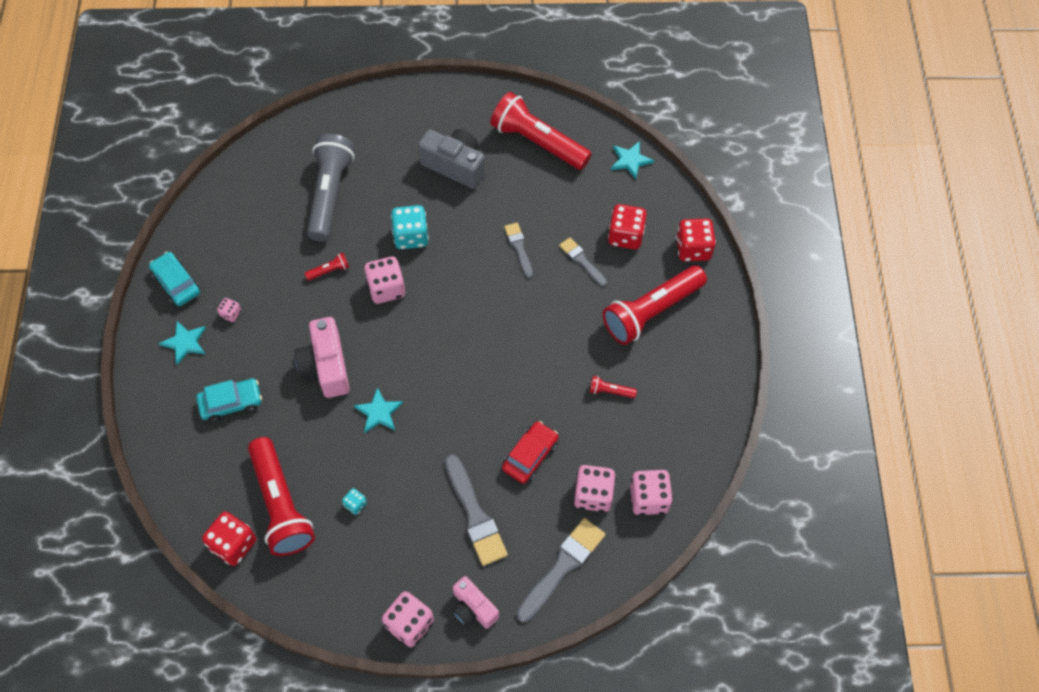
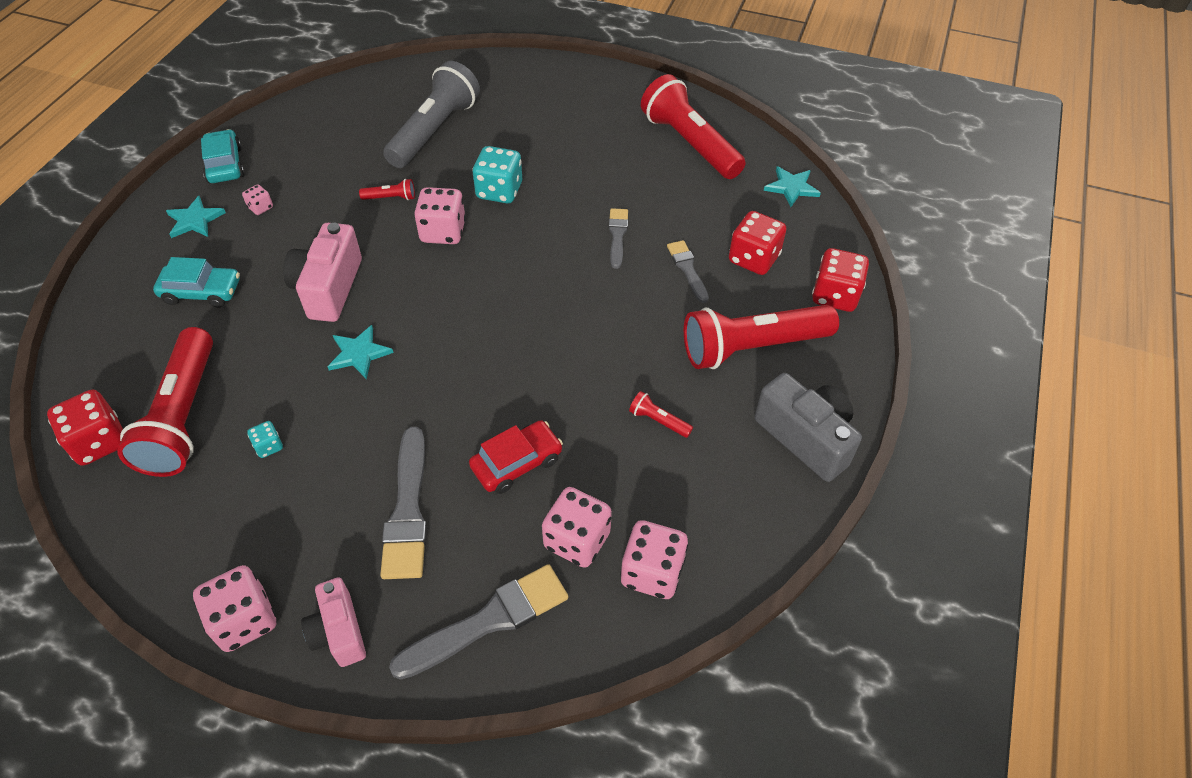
camera: 20 degrees right, 10 degrees down
(455, 166) = (584, 141): grey camera -> grey camera (806, 438)

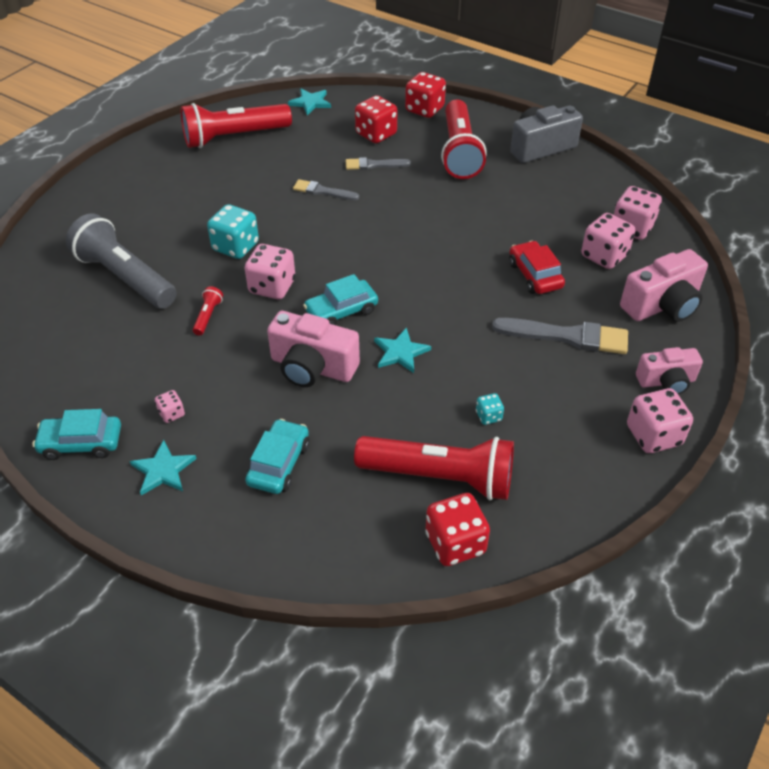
camera: 75 degrees left, 5 degrees down
(416, 293) = (341, 311): none -> turquoise car
(488, 621) = (662, 305): grey brush -> pink camera
(658, 421) = (512, 204): red flashlight -> none

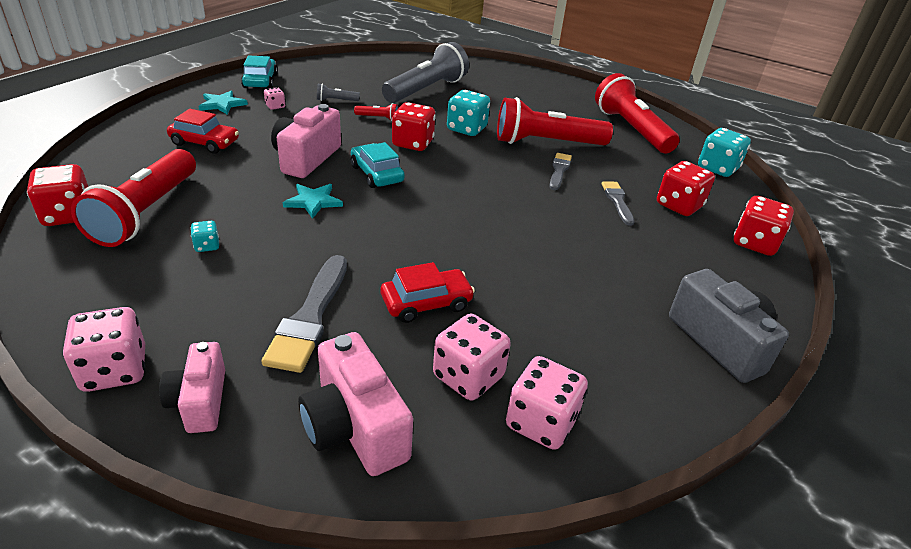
camera: 85 degrees right, 10 degrees down
(154, 357) = (336, 100): none -> grey flashlight
(272, 287) = (413, 143): pink dice -> red dice
(279, 463) = (205, 143): turquoise car -> red car
(310, 103) = (717, 168): turquoise star -> turquoise dice
(459, 152) = (671, 264): red flashlight -> red flashlight (546, 143)

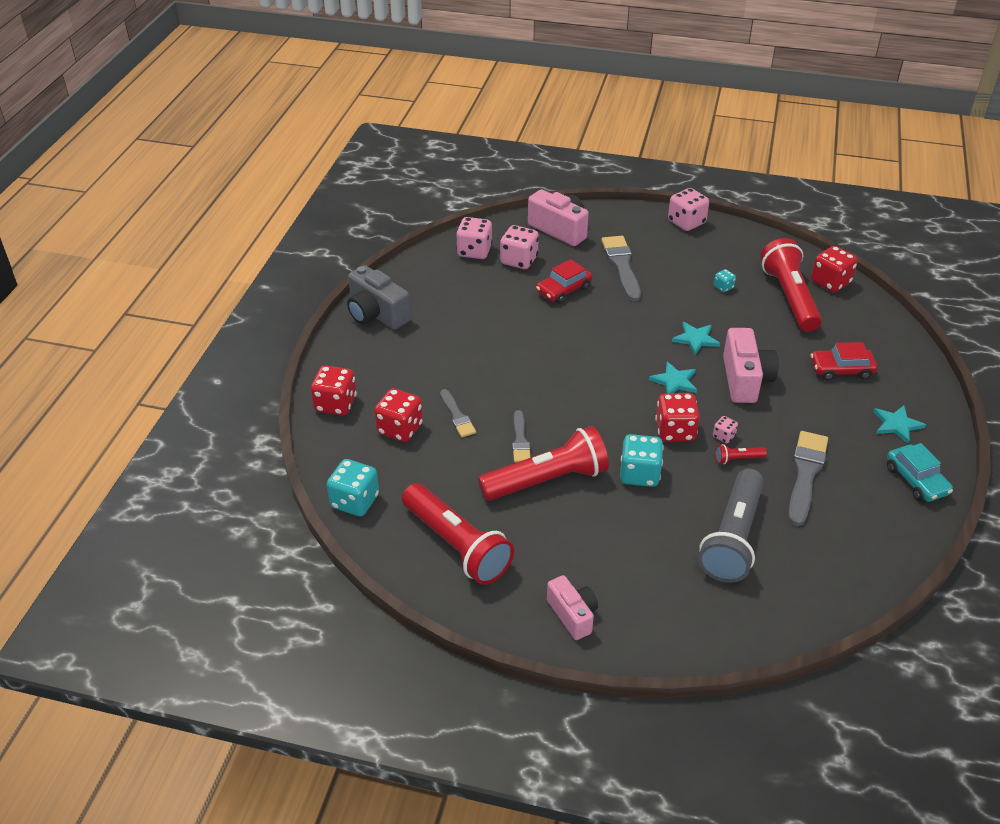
camera: 165 degrees right, 5 degrees up
(200, 401) = (635, 222): pink camera -> pink camera (573, 615)
(275, 106) = (849, 440): pink dice -> pink dice (723, 436)
(336, 100) = (805, 474): grey flashlight -> grey brush
(376, 174) = (674, 381): turquoise car -> turquoise star

